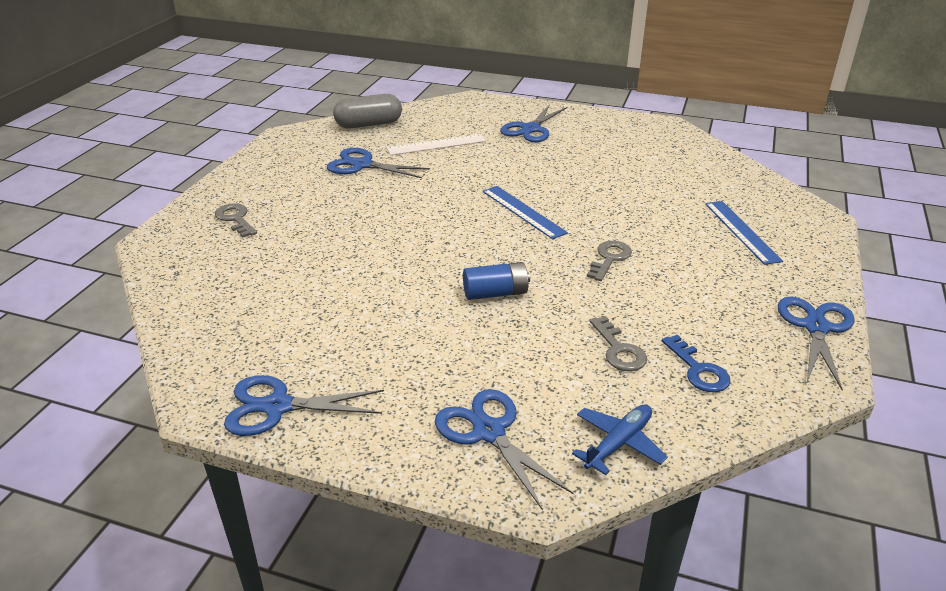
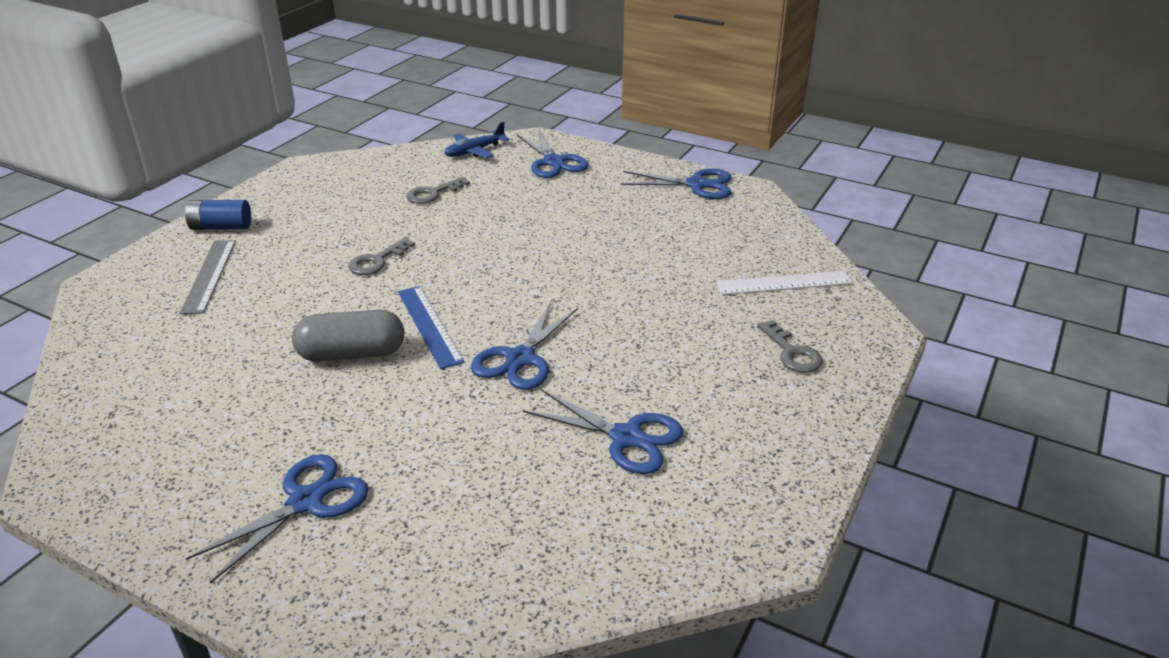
camera: 170 degrees left, 0 degrees up
(369, 124) = (608, 560): grey capsule -> grey capsule (352, 354)
(436, 145) = (494, 475): white ruler -> white ruler (784, 283)
(495, 293) = (508, 240): blue battery -> blue battery (221, 227)
(618, 349) = (433, 193): grey key -> grey key turned 120 degrees counterclockwise
(698, 370) = (386, 178): blue key -> none
(741, 231) = (209, 275): blue ruler -> grey ruler
(816, 327) = (264, 193): blue scissors -> blue scissors (520, 359)

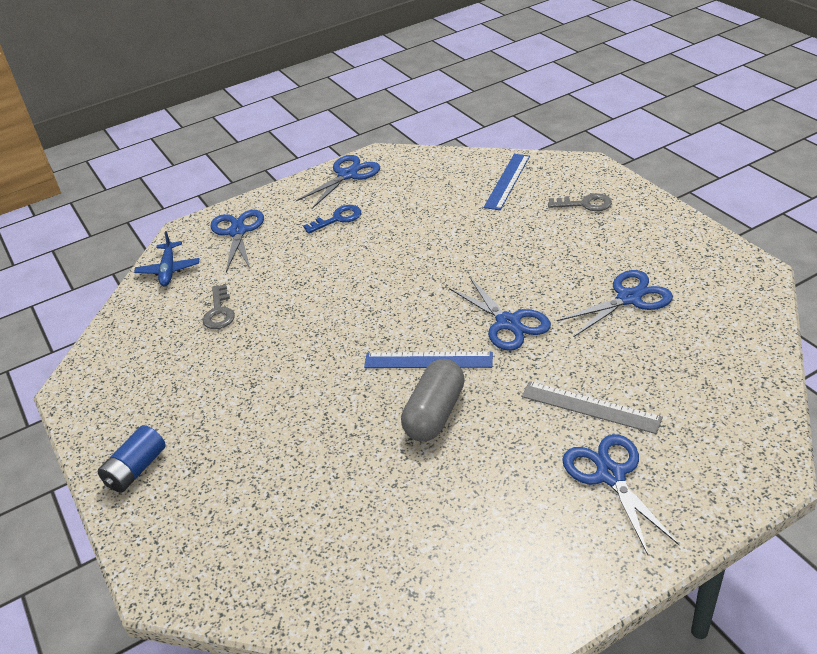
camera: 55 degrees left, 5 degrees up
(209, 275) = (226, 491): grey ruler -> grey ruler (590, 407)
(377, 261) = (303, 370): grey key -> none
(553, 162) = (238, 232): blue scissors -> blue scissors turned 105 degrees counterclockwise
(617, 204) = (337, 219): none -> blue key
(784, 283) = (507, 181): white ruler -> blue ruler

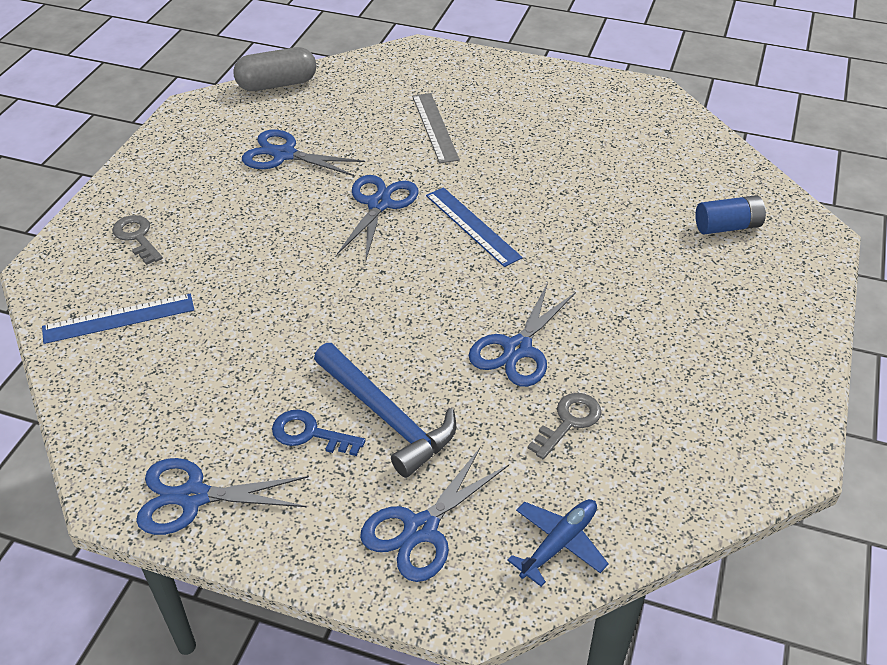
camera: 135 degrees left, 5 degrees up
(136, 469) = (782, 323): blue battery -> blue battery (727, 227)
(314, 248) = (387, 416): none -> blue hammer
(434, 413) = (524, 193): grey capsule -> grey capsule (277, 84)
(610, 475) = (487, 98): blue scissors -> blue scissors (517, 349)

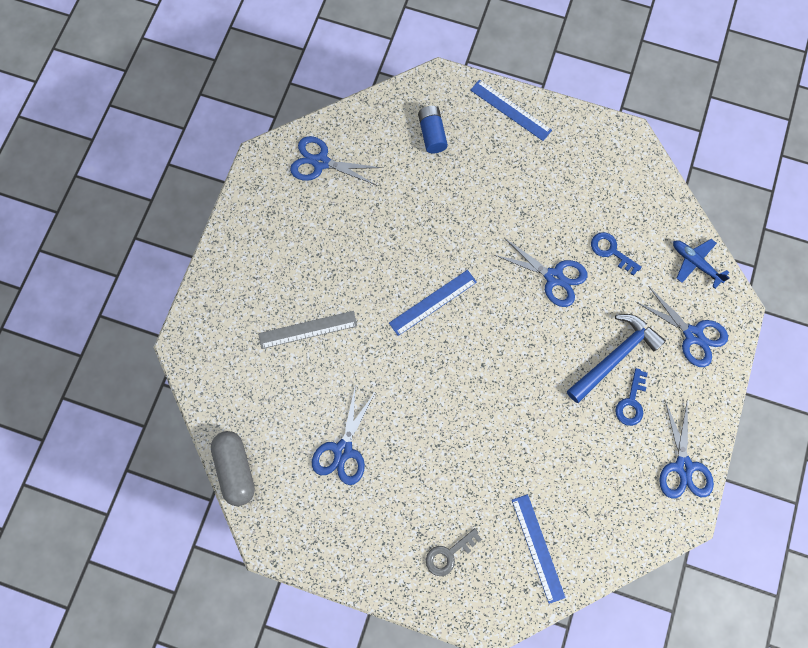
camera: 90 degrees left, 30 degrees up
(379, 204) = (408, 370): blue scissors -> blue scissors (321, 162)
(568, 422) = (611, 251): grey key -> blue key
(795, 308) = (510, 110): none -> blue ruler

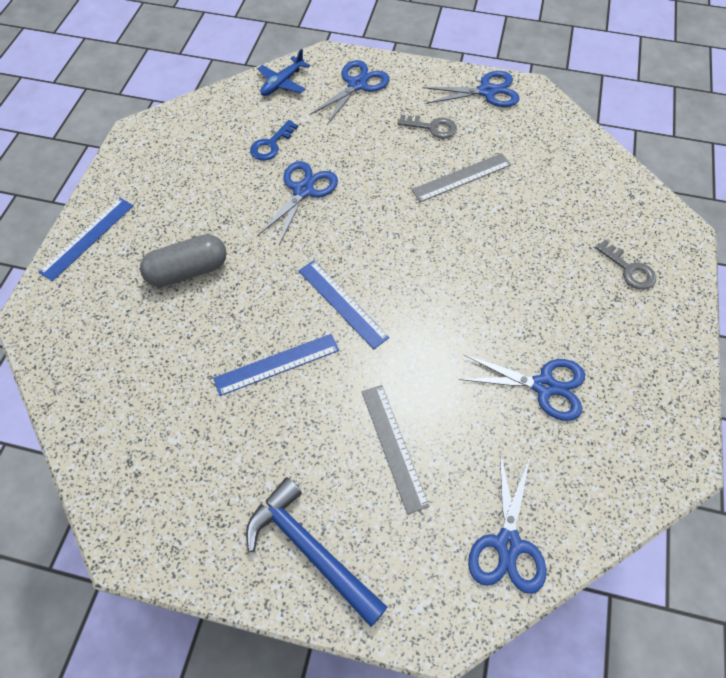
camera: 95 degrees left, 15 degrees down
(236, 469) = (602, 519): grey capsule -> grey capsule (188, 271)
(321, 162) = (140, 457): blue scissors -> blue scissors (508, 544)
(432, 134) = (111, 319): blue battery -> none
(538, 548) = (596, 194): blue ruler -> blue ruler (277, 364)
(564, 420) = (461, 177): none -> grey ruler
(614, 356) = (387, 140): blue hammer -> blue hammer (310, 550)
(631, 402) = (432, 127): blue key -> grey key

